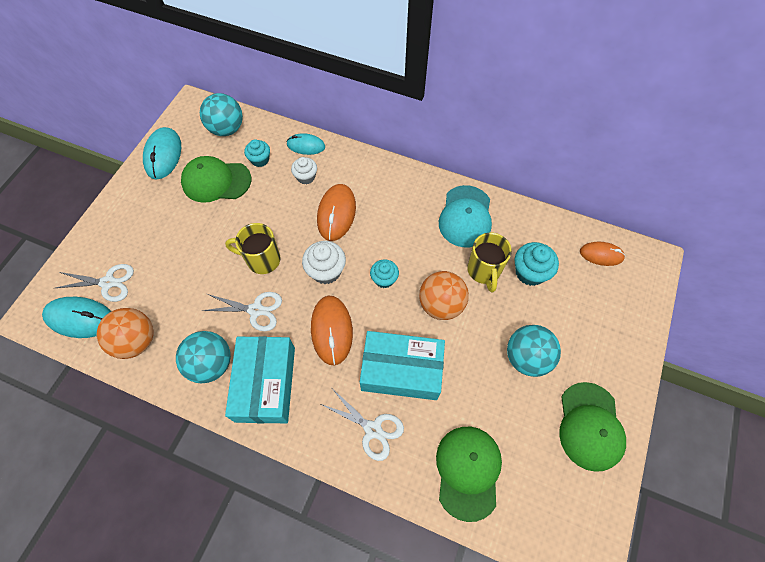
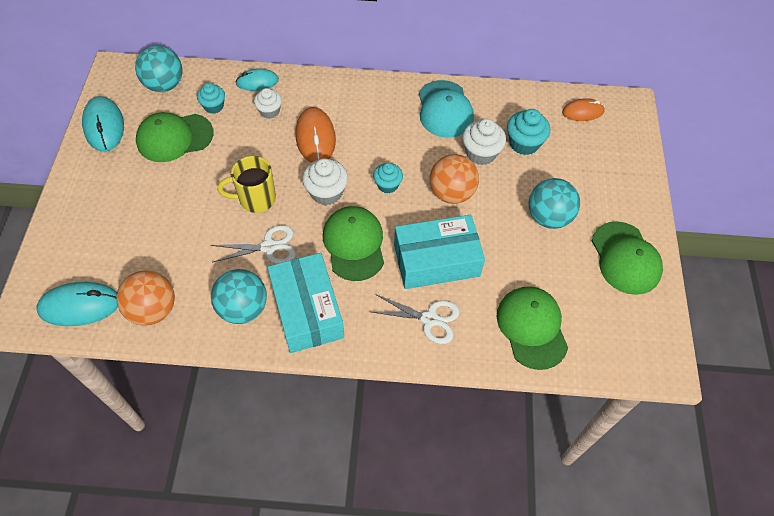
camera: 20 degrees left, 5 degrees down
(108, 282) = (96, 264): white scissors -> none
(331, 330) = (354, 244): orange mouse -> green cap
(484, 271) = (481, 153): yellow mug -> white cupcake

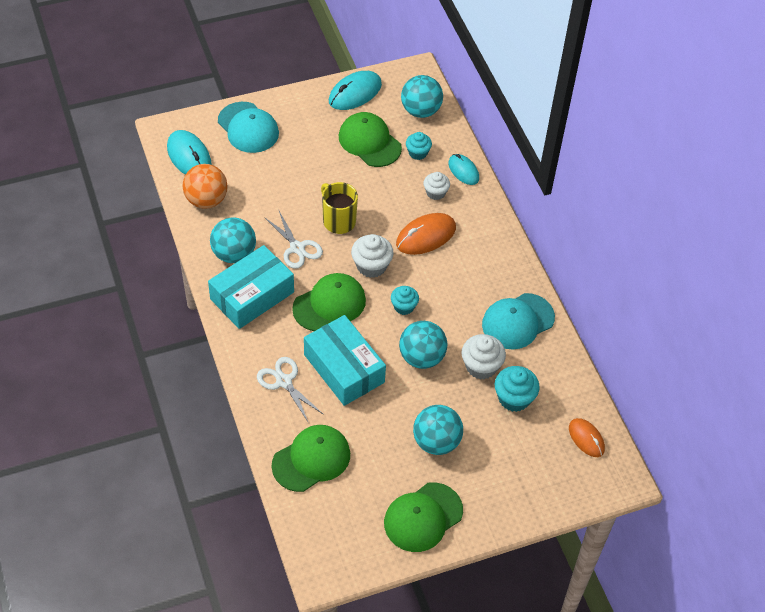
camera: 65 degrees right, 5 degrees down
(80, 234) = (248, 128): none -> turquoise cap
(429, 319) = (284, 382): white scissors -> white scissors turned 150 degrees clockwise
(451, 193) = (421, 357): orange ball -> turquoise ball

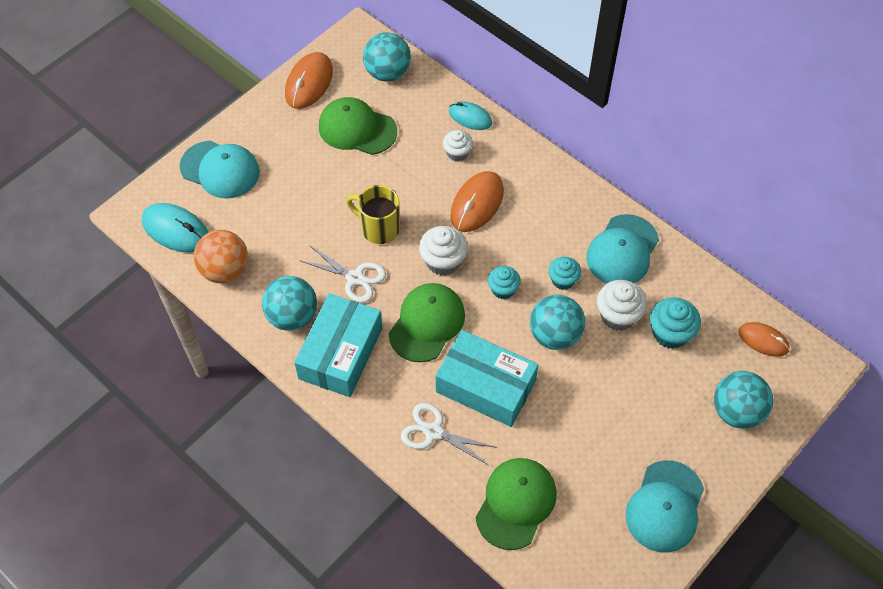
camera: 25 degrees left, 5 degrees up
(355, 93) = (309, 83): turquoise mouse -> orange mouse
(418, 153) = (413, 119): turquoise cupcake -> turquoise cupcake (563, 280)
(423, 517) = (665, 506): green cap -> turquoise cap
(436, 442) = (626, 418): turquoise ball -> turquoise ball (737, 411)

